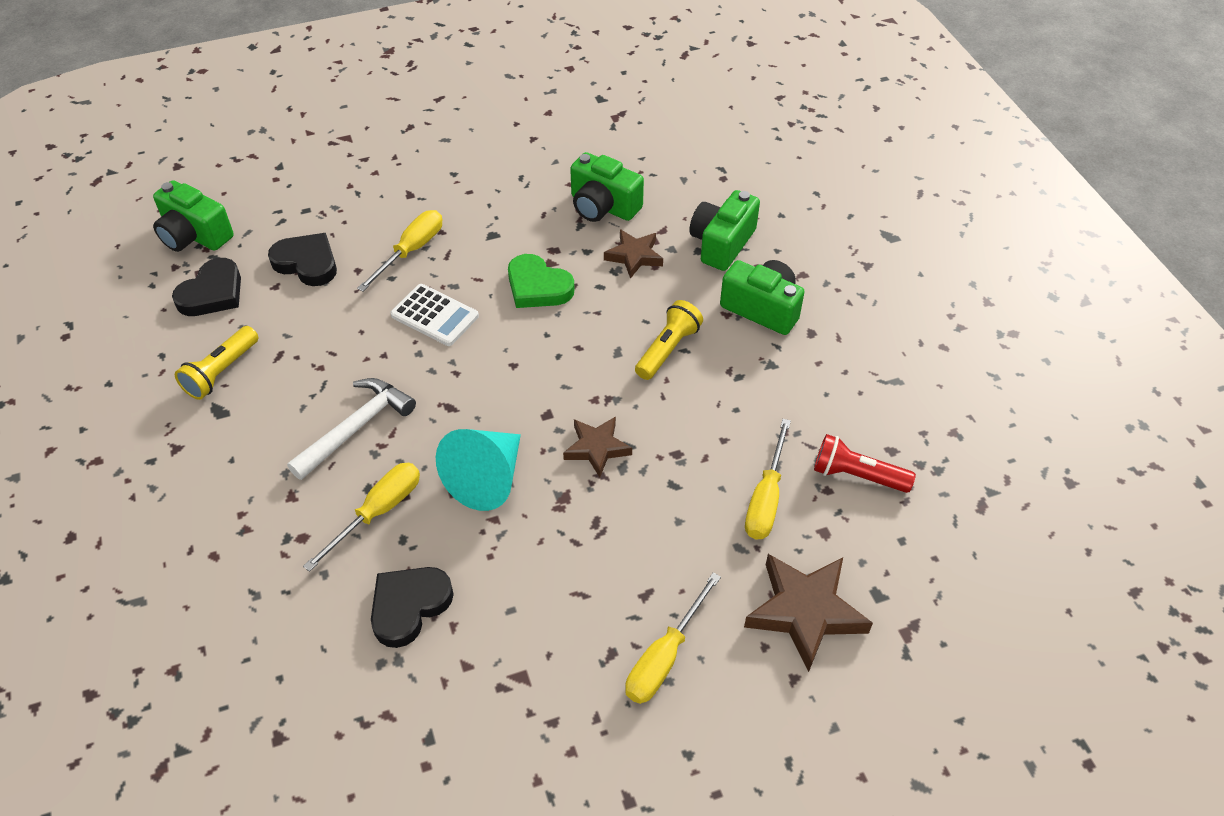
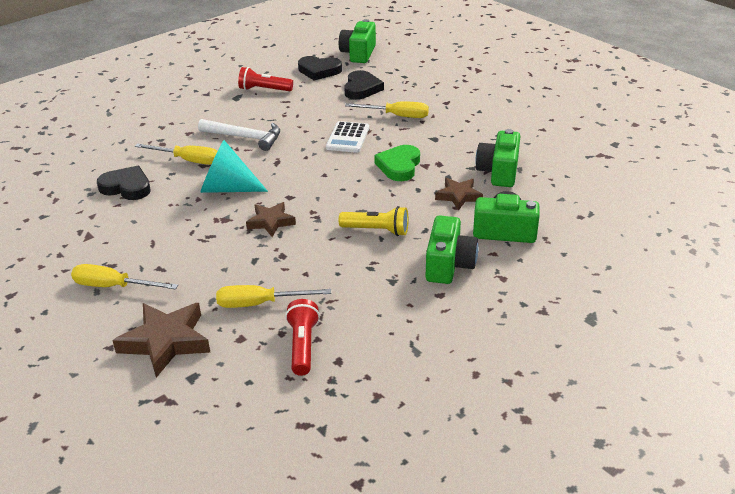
camera: 70 degrees right, 15 degrees down
(221, 372) = (264, 90): yellow flashlight -> red flashlight

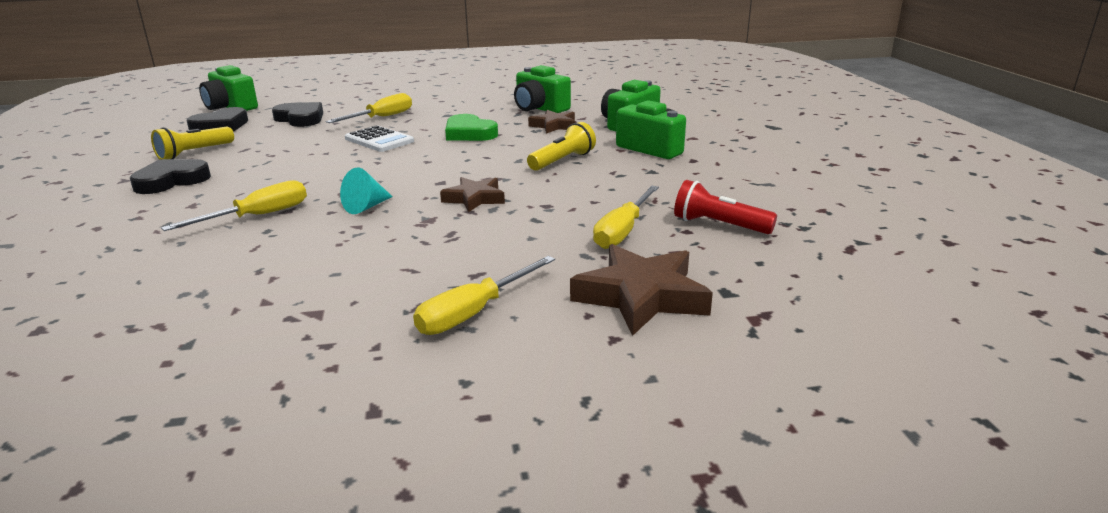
camera: 60 degrees left, 10 degrees down
(126, 187) = (240, 264): black heart -> black heart (171, 181)
(227, 188) = (366, 207): turquoise cone -> turquoise cone, size x0.57
(245, 137) = (276, 179): white hammer -> none
(264, 90) = (194, 153): red flashlight -> yellow flashlight

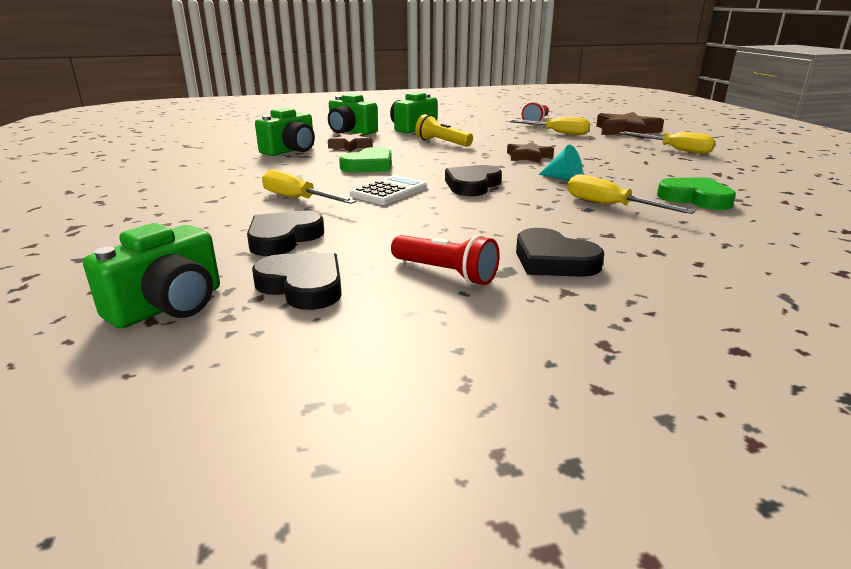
camera: 95 degrees left, 0 degrees up
(194, 153) = (446, 273): yellow flashlight -> red flashlight
(232, 265) = (695, 198): none -> green heart
(374, 167) = (472, 185): none -> black heart

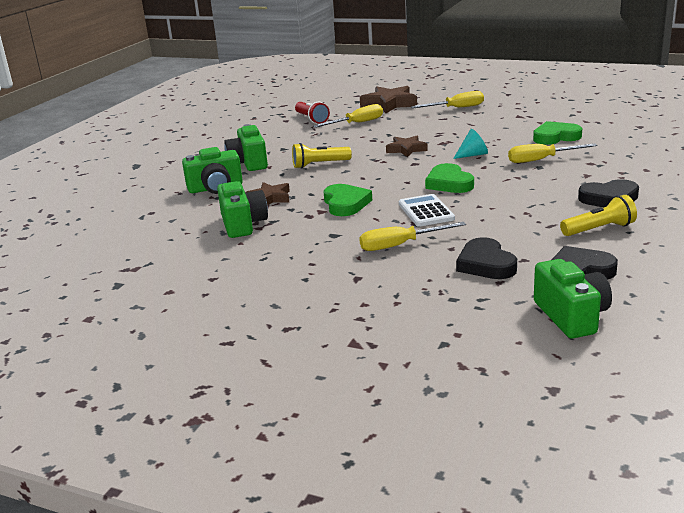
camera: 50 degrees left, 0 degrees up
(446, 273) = (599, 229): red flashlight -> yellow flashlight
(472, 185) = (449, 183): black heart -> green heart

